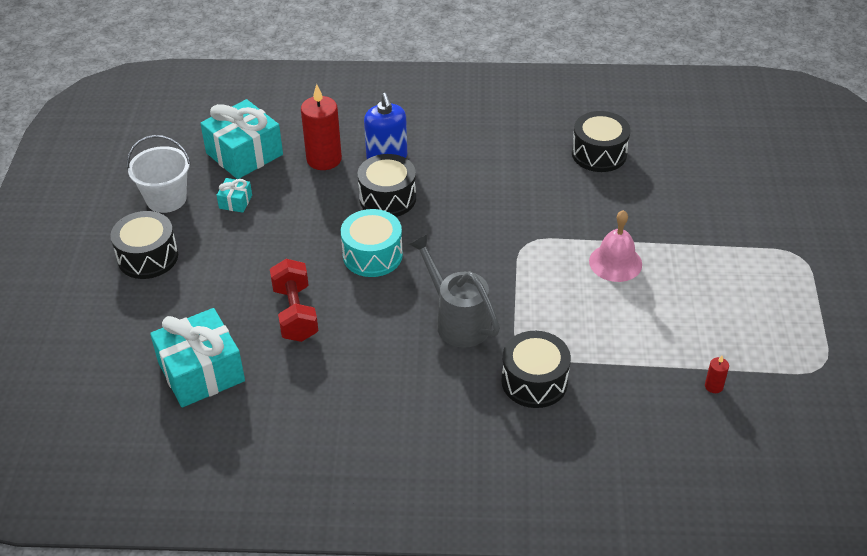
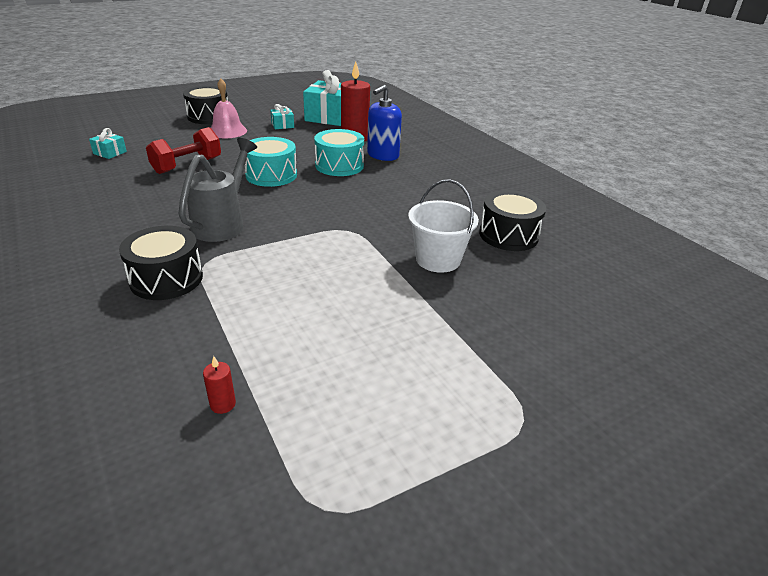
camera: 55 degrees right, 10 degrees down
(166, 199) = (265, 109): white bucket -> white bucket (438, 259)
(201, 372) = (110, 153): turquoise gift -> turquoise gift, size x0.45
(387, 198) = (339, 165): black drum -> turquoise drum
(615, 262) = (369, 282): pink bell -> pink bell (227, 131)

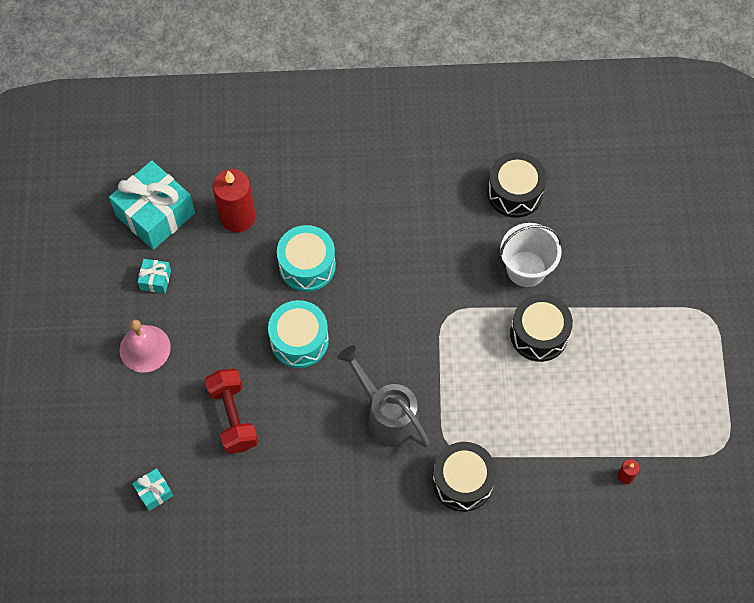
camera: 60 degrees left, 30 degrees up
(208, 117) = (80, 357): black drum -> black drum (539, 334)
(383, 155) = (301, 211): blue soap dispenser -> none

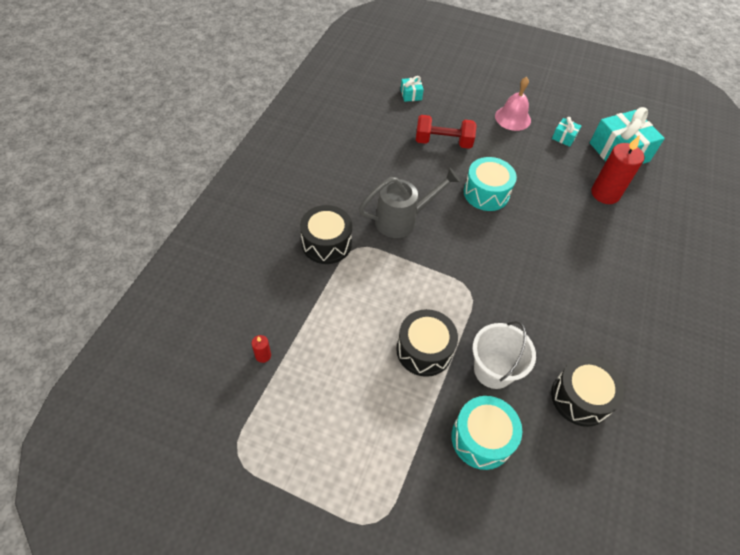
camera: 110 degrees right, 10 degrees down
(307, 265) = (549, 219): turquoise drum -> turquoise drum (481, 438)

